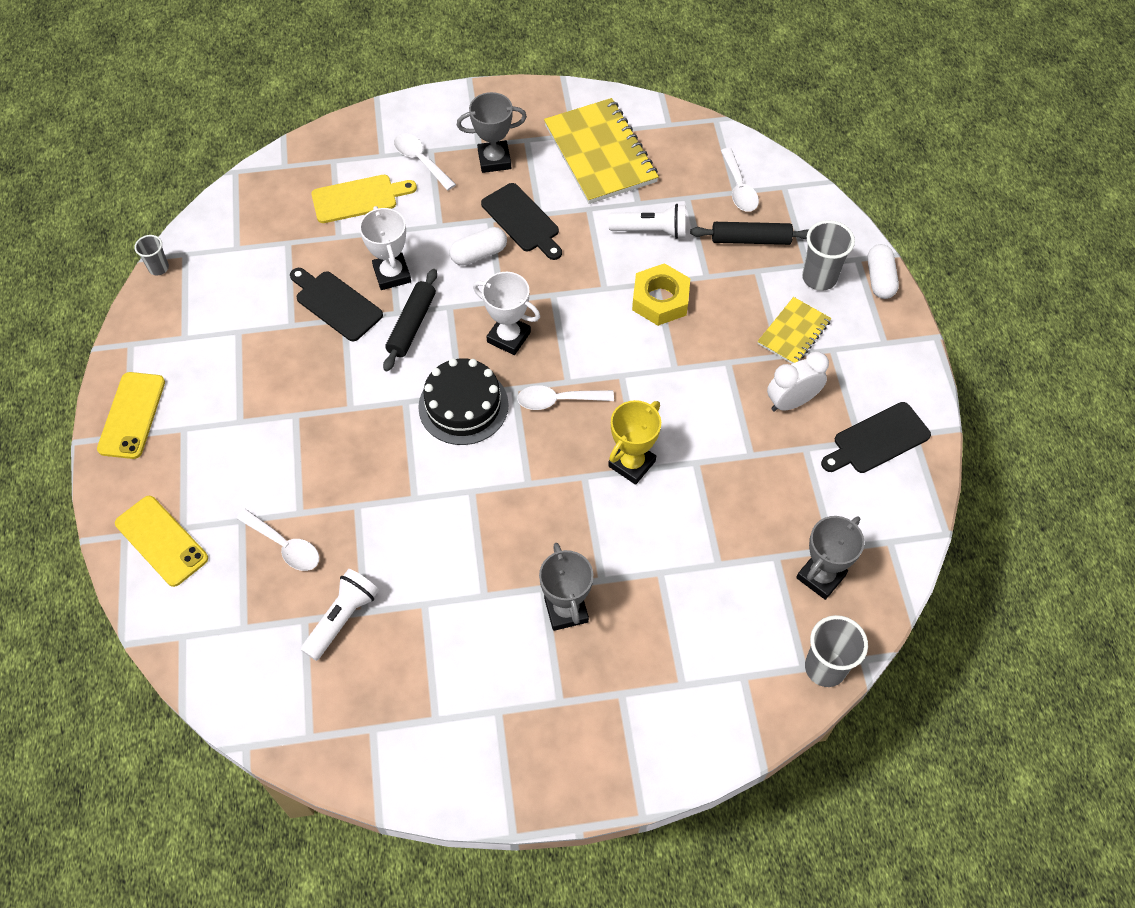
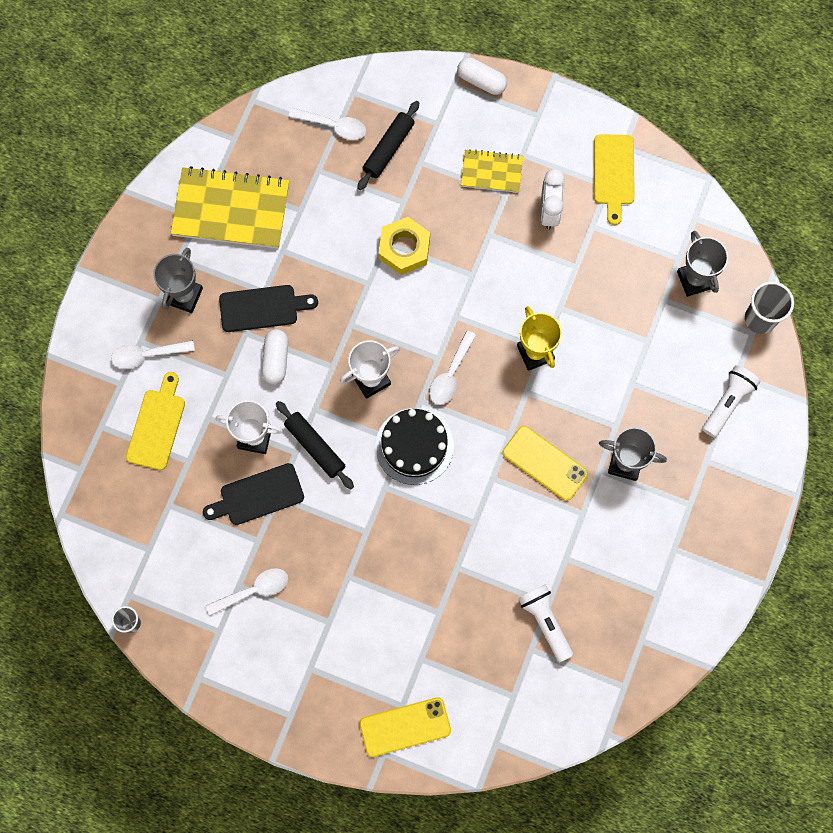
camera: 60 degrees left, 15 degrees up
(132, 415) = (273, 704): yellow phone -> yellow phone (544, 463)
(285, 546) = (462, 636): white spoon -> white spoon (254, 590)
(651, 230) = (334, 216): white flashlight -> white flashlight (727, 403)
(794, 333) = (491, 172): yellow notebook -> yellow notebook turned 60 degrees counterclockwise
(819, 278) = (454, 122): grey cup -> none
(877, 440) = (614, 174): black cutting board -> yellow cutting board

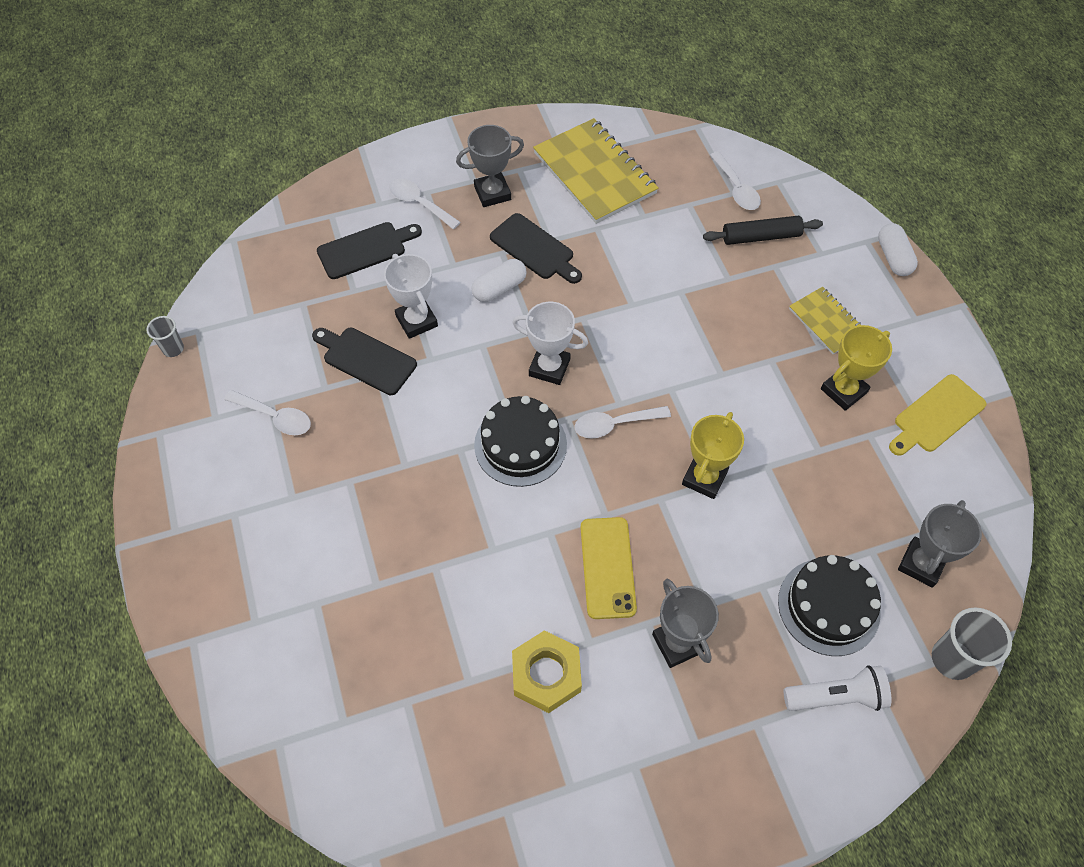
camera: 50 degrees right, 15 degrees down
(157, 425) = (365, 249): yellow cutting board -> black cutting board
(315, 447) = (448, 369): black rolling pin -> none
(404, 248) = (689, 308): yellow nut -> yellow nut (546, 674)
(405, 727) = (234, 641): yellow phone -> none
(545, 622) = (447, 693): white flashlight -> none
(549, 211) = (843, 391): white clock -> yellow trophy
(675, 357) = (828, 606): none -> black cake

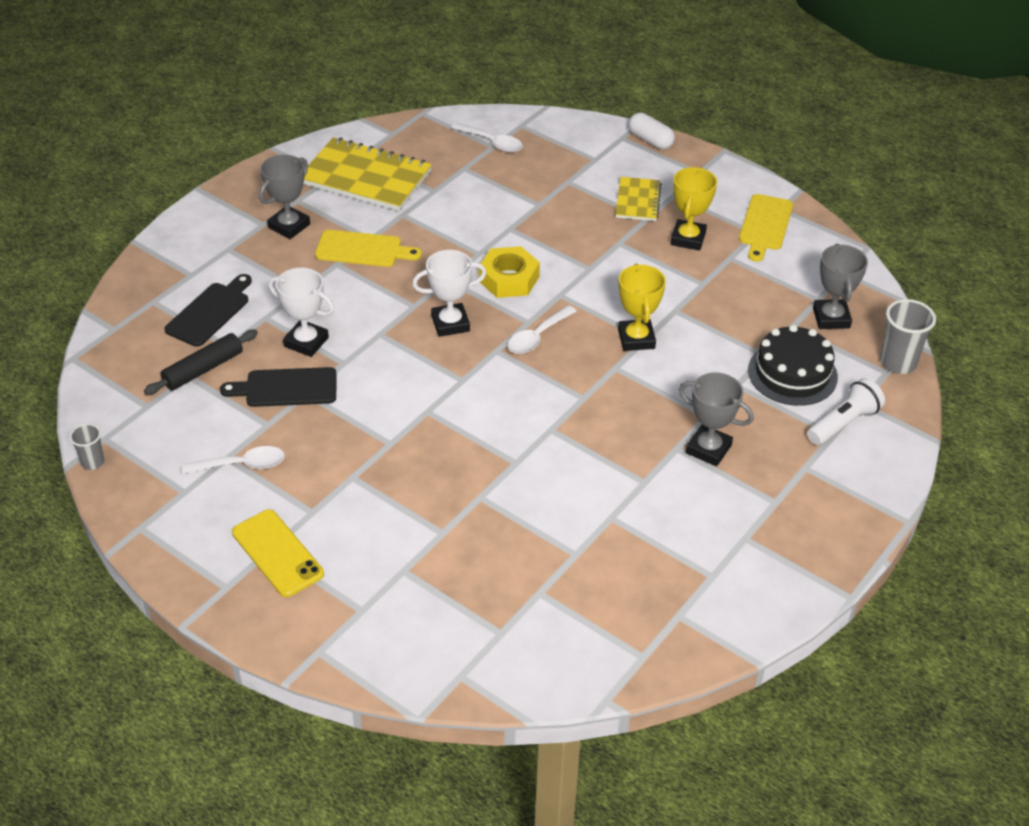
camera: 35 degrees left, 15 degrees down
(419, 203) = (229, 260): white spoon -> none
(499, 288) = (358, 289): white capsule -> none
(520, 445) = (474, 384): black cake -> none
(535, 249) = (363, 249): black cutting board -> yellow cutting board
(546, 674) = (631, 518): yellow nut -> yellow nut (509, 279)
(607, 567) = (615, 429): yellow phone -> yellow phone (277, 553)
(761, 237) = (540, 167): black rolling pin -> black rolling pin (203, 369)
(827, 322) = (638, 201): yellow notebook -> yellow notebook turned 75 degrees clockwise

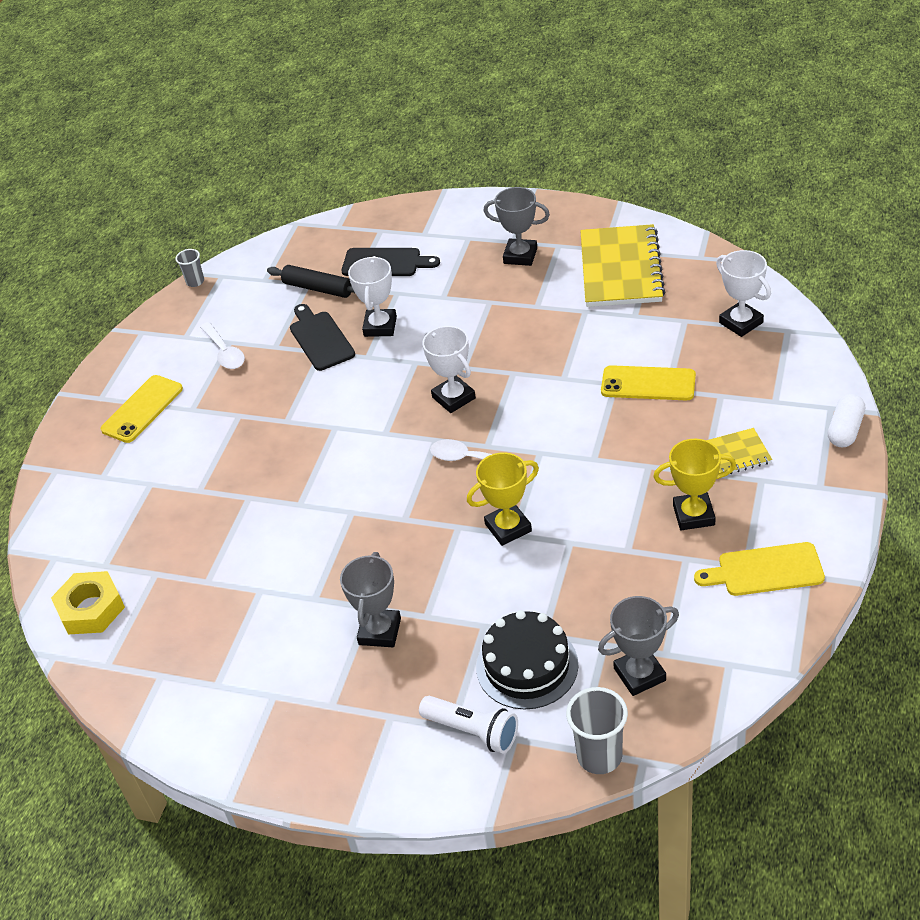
camera: 75 degrees right, 0 degrees up
(363, 249) = (518, 308): yellow cutting board -> none
(492, 143) = (741, 323): white spoon -> white trophy
(509, 279) = (539, 410): yellow nut -> yellow nut (91, 609)
(524, 211) = (648, 384): none -> yellow phone

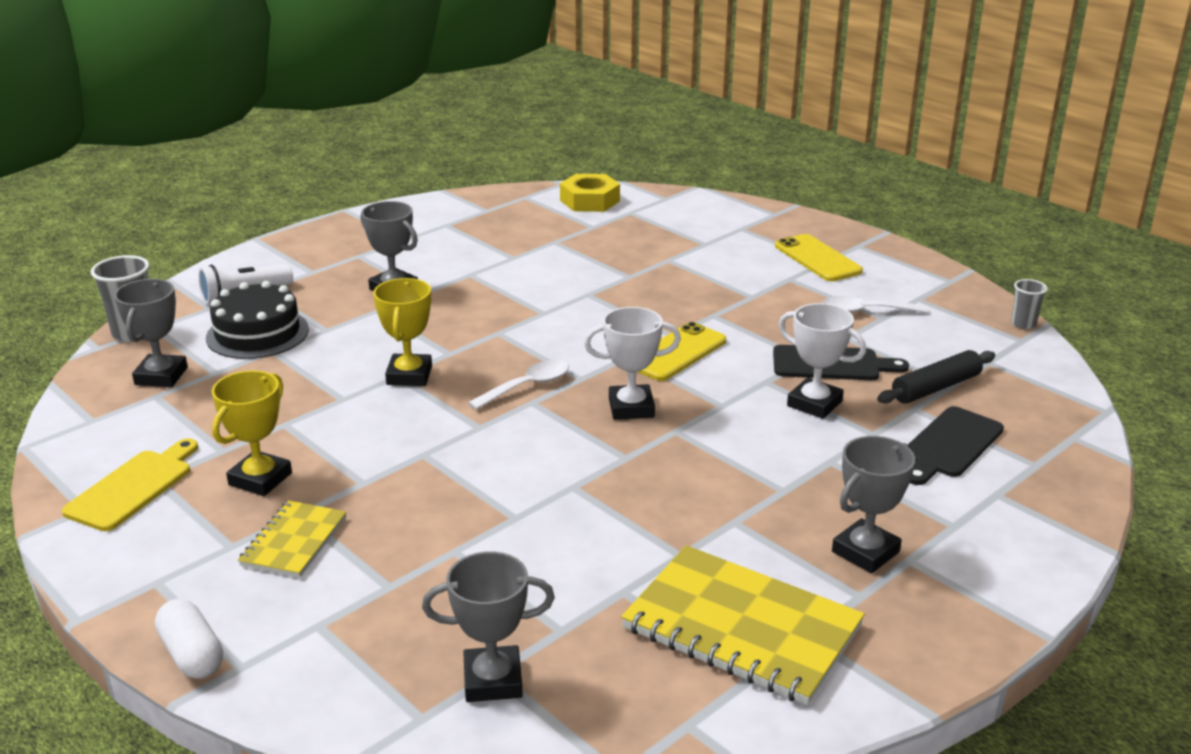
camera: 115 degrees right, 15 degrees down
(648, 384) = (483, 541): yellow phone -> yellow phone (676, 353)
(741, 323) = (493, 680): white trophy -> grey trophy

